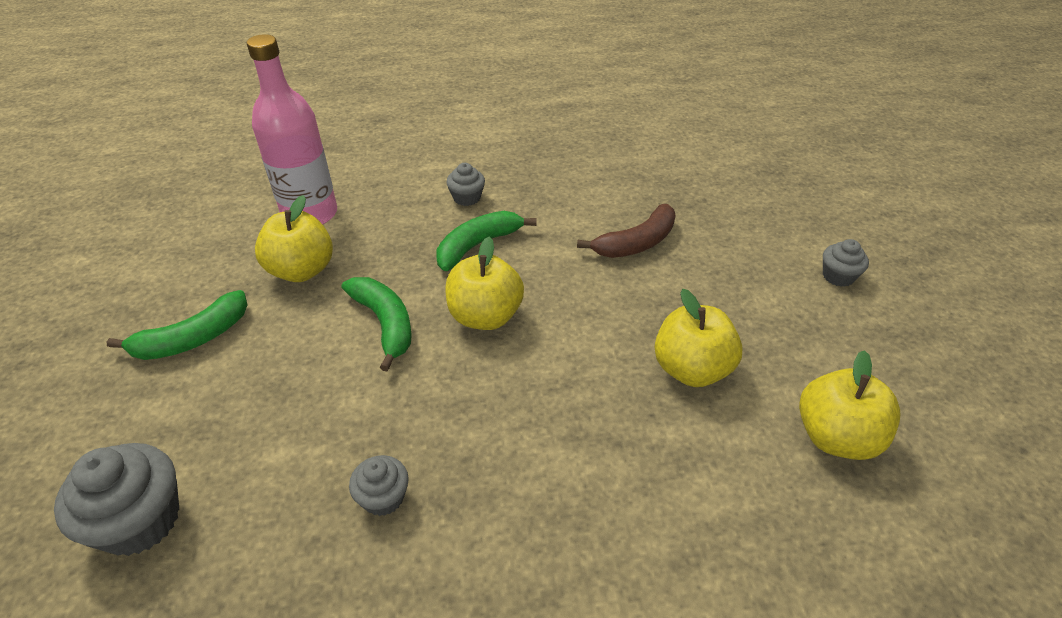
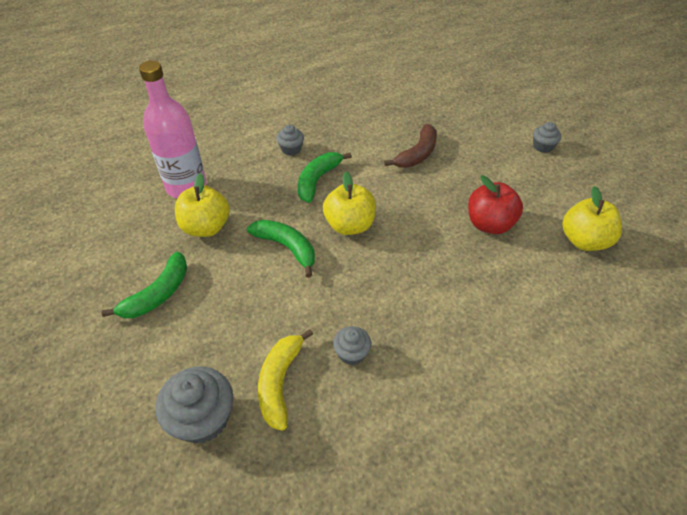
camera: 20 degrees left, 5 degrees up
(264, 505) = (280, 382): none -> yellow banana
(691, 369) = (489, 224): yellow apple -> red apple

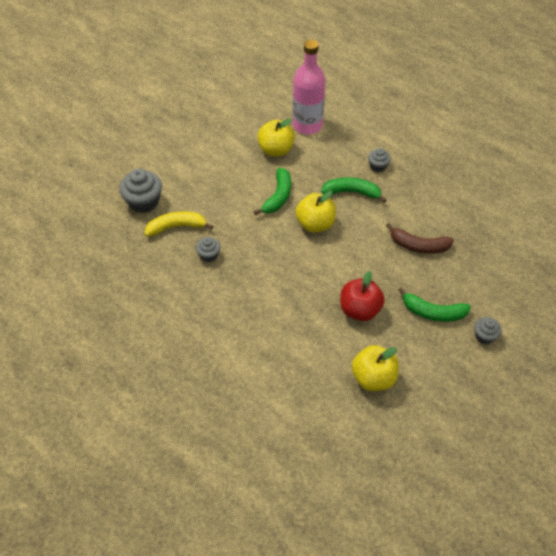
camera: 70 degrees right, 5 degrees up
(158, 294) = (214, 150): green banana -> green banana (433, 312)

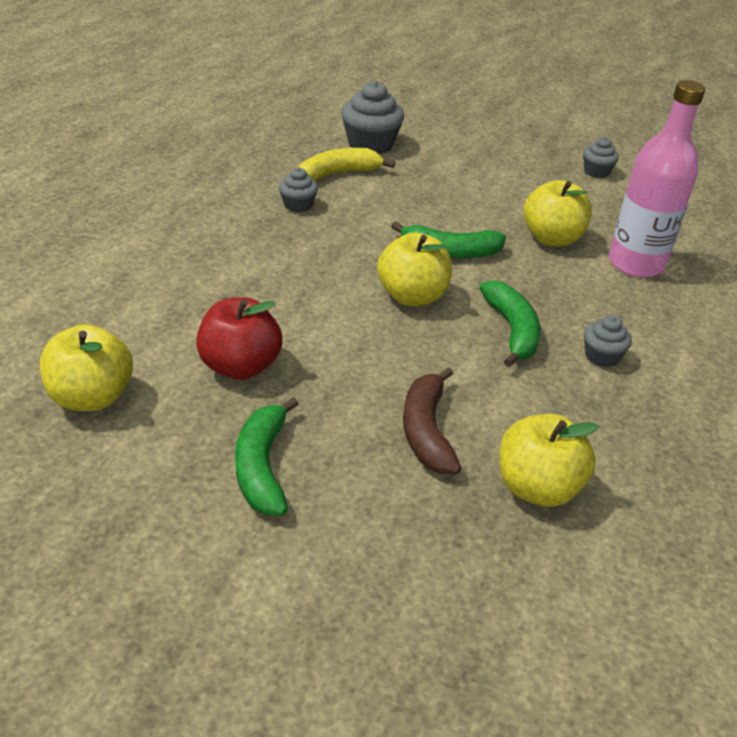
camera: 70 degrees right, 15 degrees down
(176, 227) = (338, 174): yellow banana -> yellow banana turned 90 degrees counterclockwise
(457, 218) = (537, 488): none -> yellow apple
(484, 336) = (221, 557): grey cupcake -> grey cupcake (596, 172)

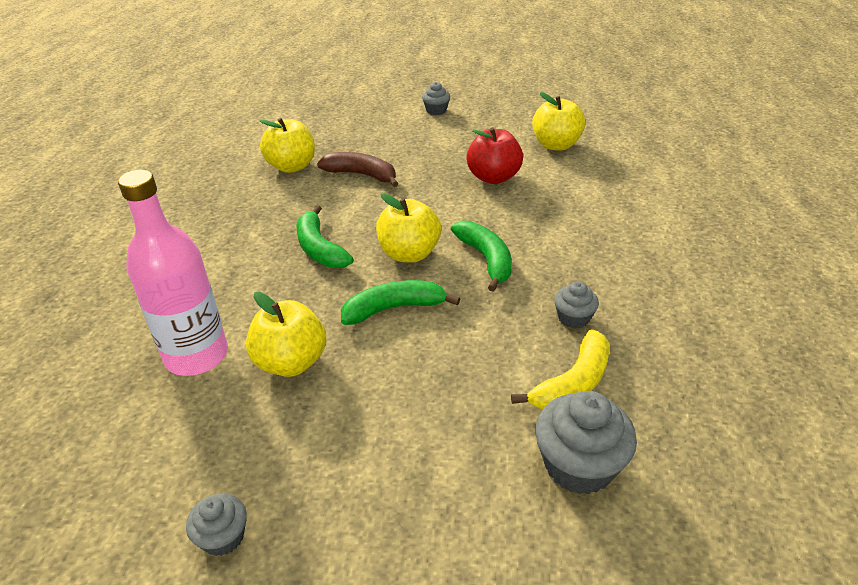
camera: 165 degrees right, 0 degrees up
(262, 467) = (441, 142): green banana -> green banana (486, 259)
(426, 431) = (362, 175): brown banana -> brown banana turned 45 degrees counterclockwise
(601, 356) = (246, 248): grey cupcake -> grey cupcake (436, 110)

